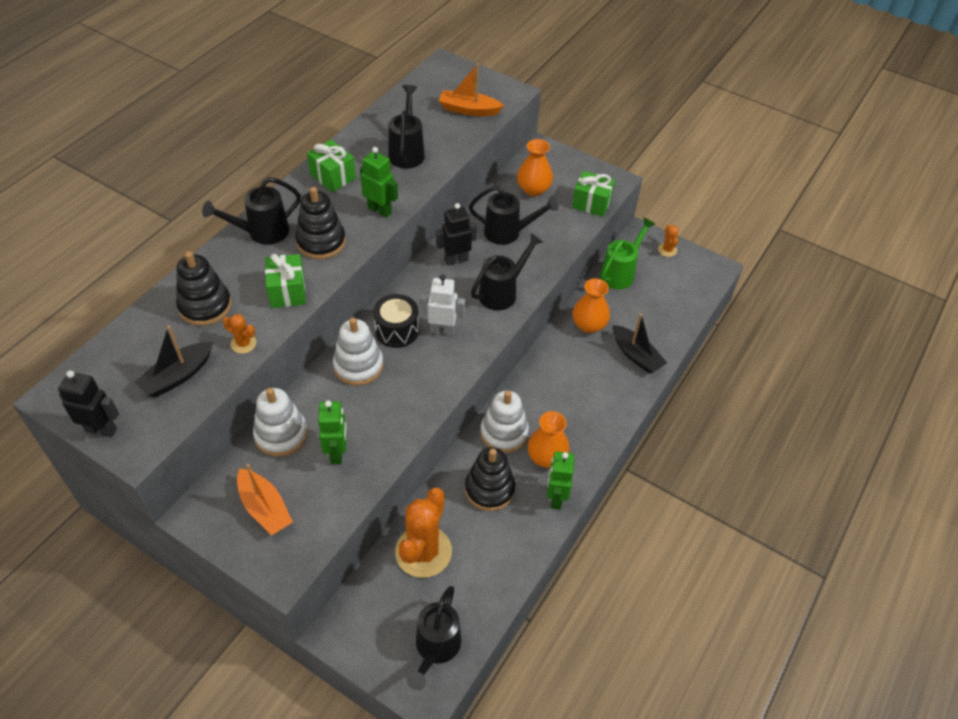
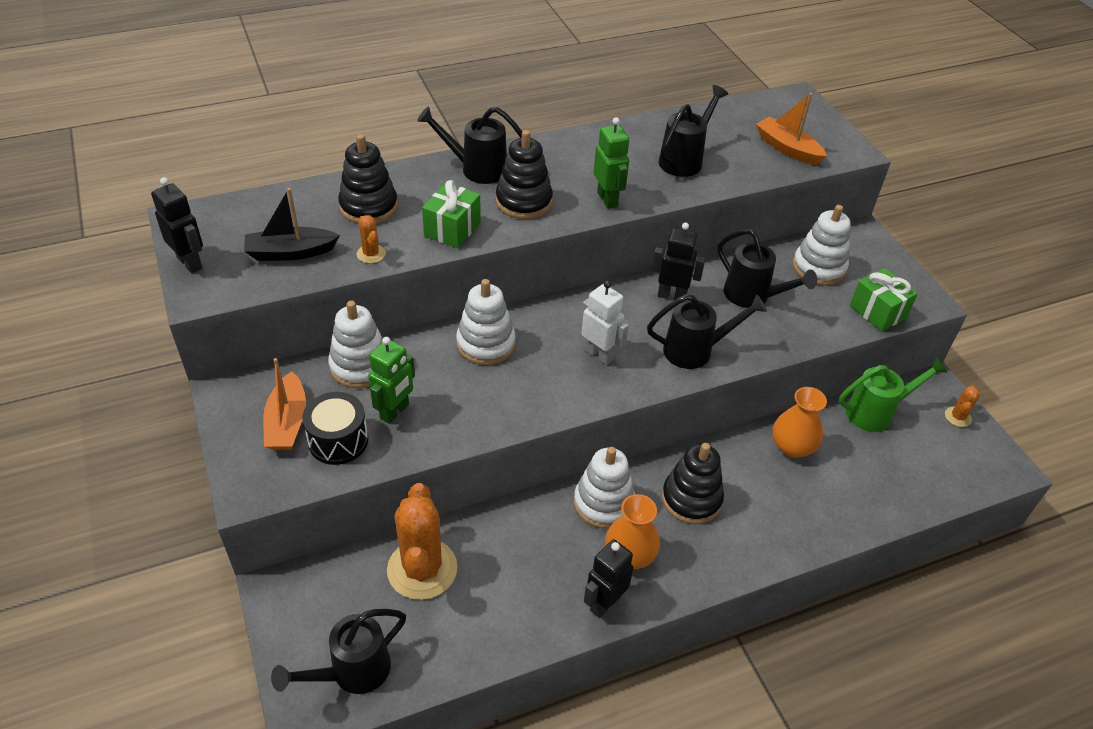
camera: 35 degrees right, 5 degrees down
(333, 176) = (588, 150): green gift -> none
(397, 330) = (552, 331): black drum -> black drum (338, 440)
(423, 552) = (422, 569): orange cactus -> orange cactus turned 60 degrees counterclockwise
(489, 489) = (541, 550): black stacking toy -> black stacking toy (691, 499)
(533, 189) = (818, 268): orange vase -> white stacking toy
(555, 498) = (604, 603): green robot -> black robot
(636, 355) = (824, 509): black boat -> none

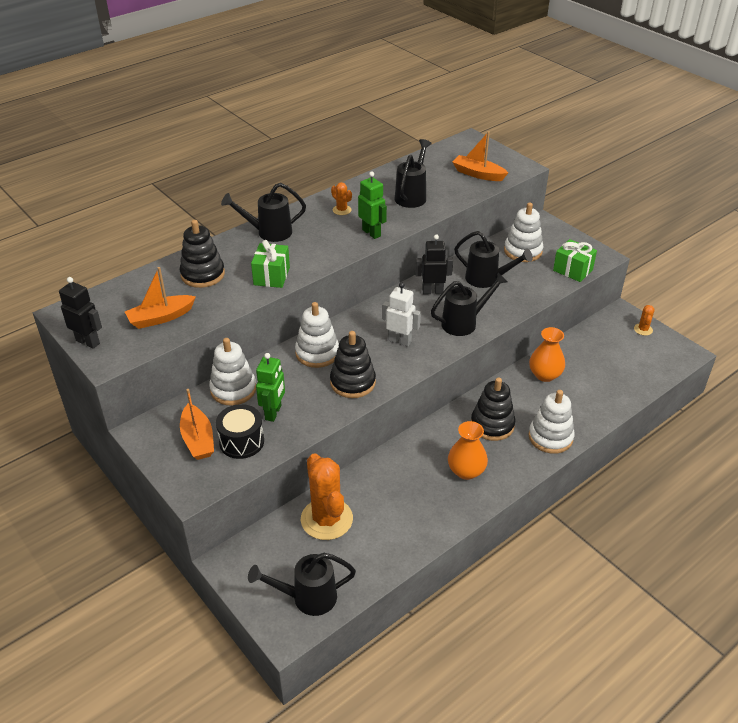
camera: 15 degrees left, 5 degrees down
(290, 252) = (161, 318): black boat -> orange boat
(353, 672) = (308, 597): black watering can -> black watering can turned 45 degrees clockwise
(371, 254) = (221, 305): orange cactus -> orange cactus (342, 210)
(524, 202) = (313, 247): black stacking toy -> black stacking toy (352, 382)
(603, 503) = (434, 443): white stacking toy -> white stacking toy (550, 437)
(604, 603) = (462, 505): black robot -> none
(875, 412) = (590, 340): green watering can -> none

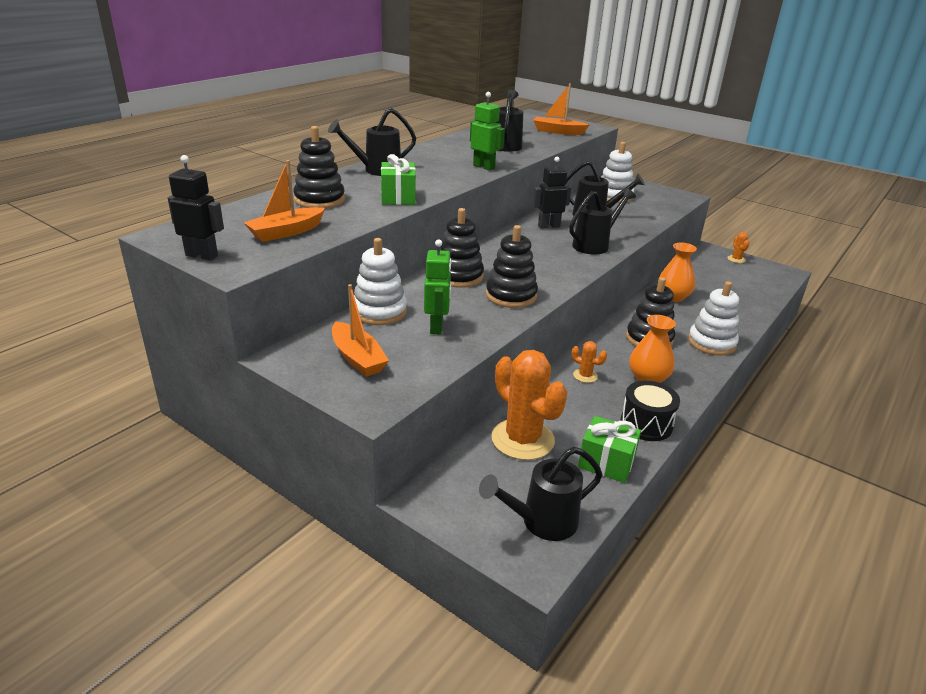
camera: 15 degrees left, 10 degrees down
(241, 442) = (412, 355): black drum -> black drum (646, 424)
(317, 353) = (458, 276): white stacking toy -> black stacking toy
(342, 210) = (443, 155): orange cactus -> orange cactus (585, 376)
(400, 341) = (540, 261): white robot -> none
(572, 270) = (668, 206): green gift -> green gift (606, 463)

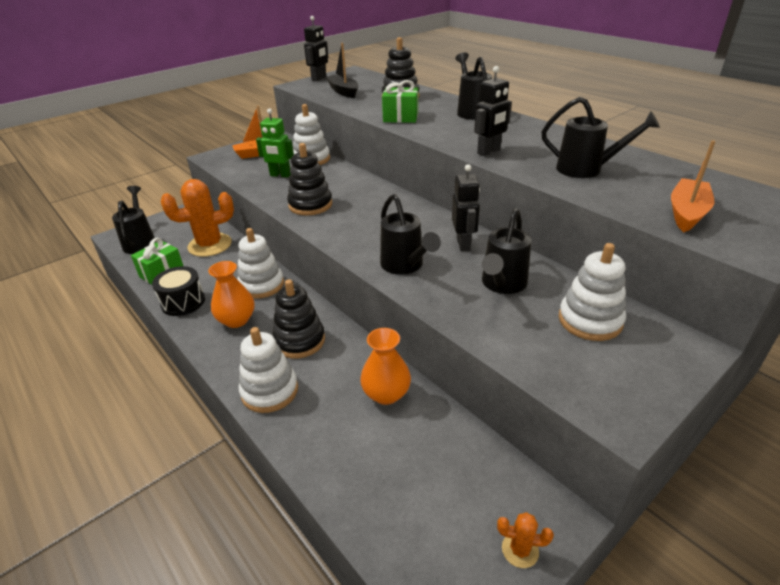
camera: 105 degrees right, 5 degrees up
(286, 232) = (343, 91): orange boat -> black boat
(458, 276) = (353, 187): black stacking toy -> none
(484, 167) = (489, 152): green robot -> black robot
(585, 376) = (261, 285): orange cactus -> white stacking toy

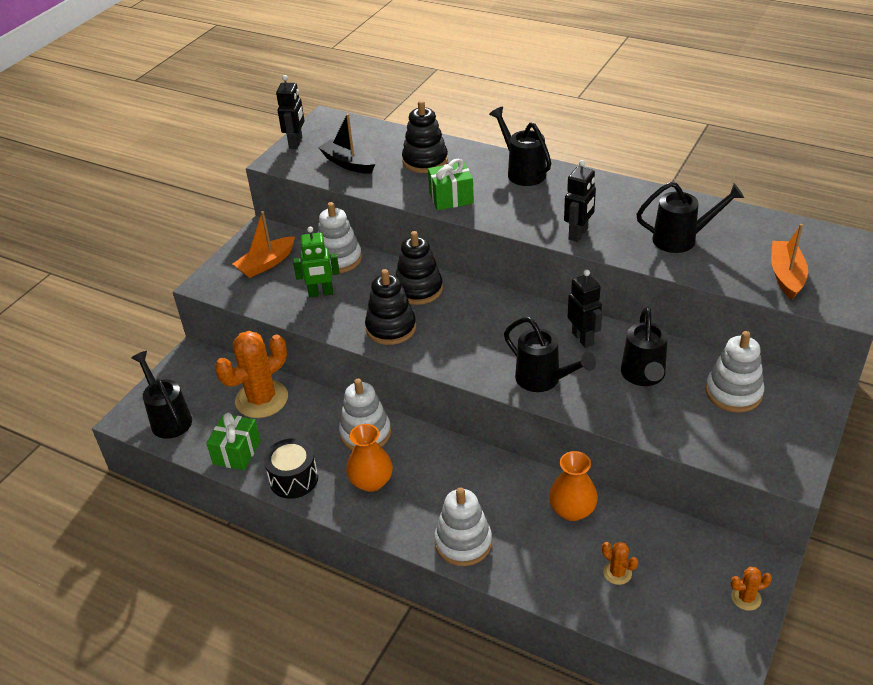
camera: 20 degrees left, 5 degrees up
(299, 341) = (454, 484): black stacking toy -> black stacking toy (418, 289)
(392, 468) = (617, 573): none -> orange cactus

